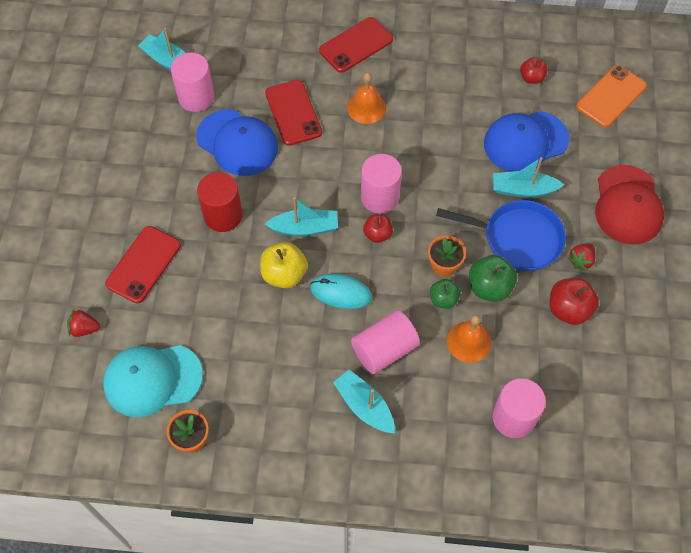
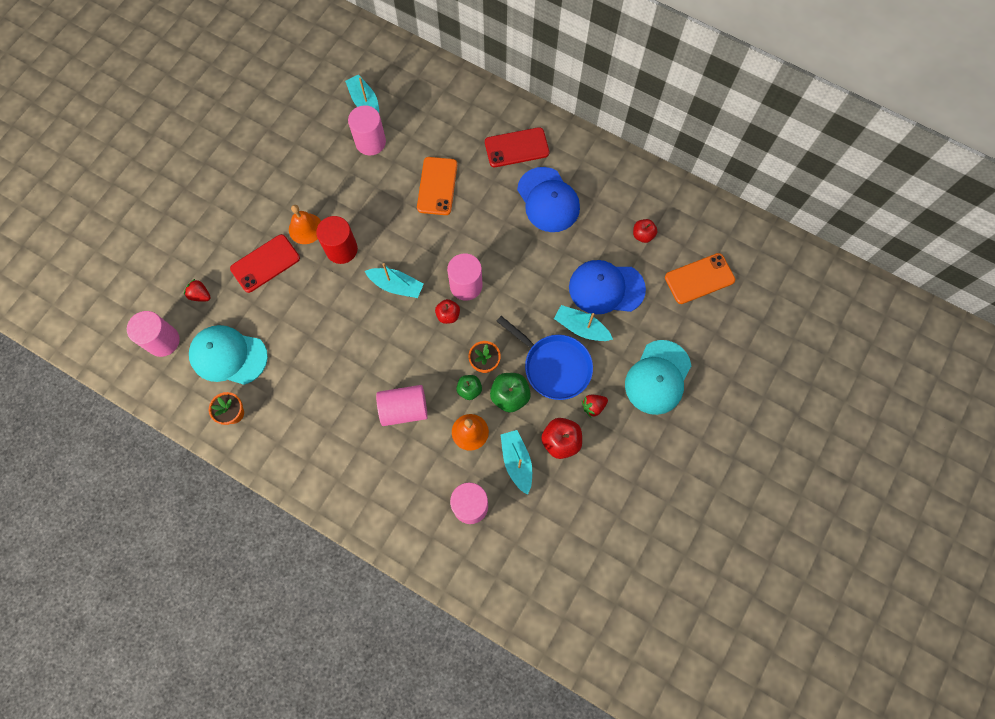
camera: 25 degrees right, 10 degrees up
(65, 397) = (163, 341): none -> pink cylinder
(237, 143) = (382, 193): blue cap -> blue cap (548, 200)
(284, 274) = (362, 316): yellow apple -> none
(293, 113) = (437, 186): red phone -> orange phone
(340, 292) = (396, 350): turquoise mouse -> none
(364, 406) = (366, 445): turquoise boat -> turquoise boat (516, 462)
(366, 107) = (496, 205): orange bell -> orange bell (305, 228)
(627, 205) = (658, 377): red cap -> turquoise cap

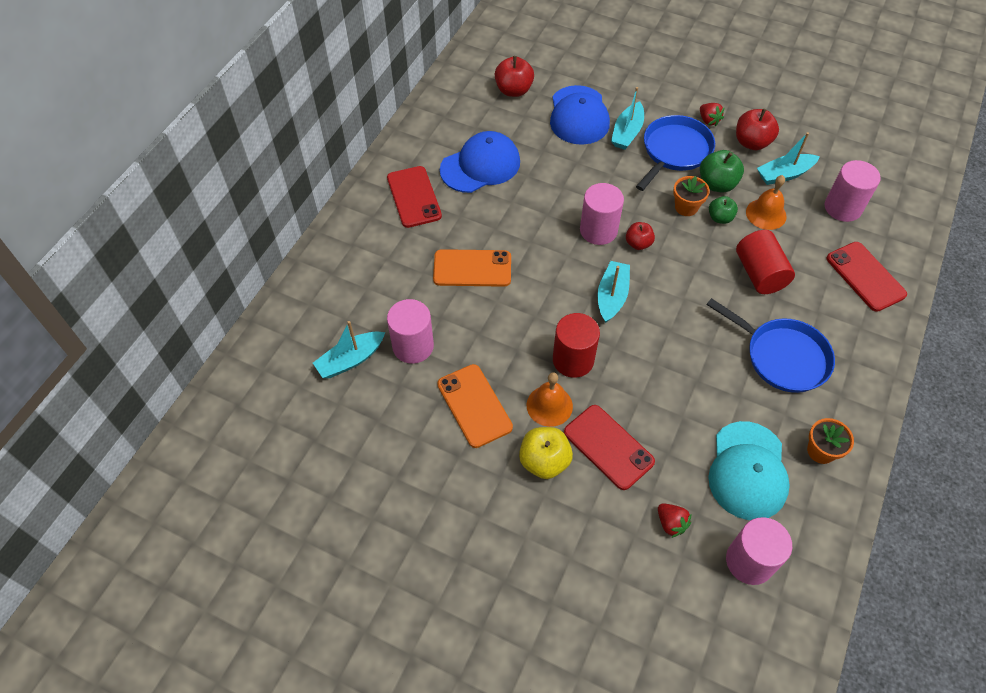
camera: 95 degrees left, 15 degrees down
(200, 295) = (671, 523): red strawberry -> red strawberry turned 60 degrees counterclockwise
(262, 220) = (544, 461): none -> yellow apple
(319, 406) = (782, 356): none -> blue pan
(389, 501) = (865, 276): none -> red phone
(404, 409) = (759, 273): pink cylinder -> red cylinder
(642, 235) = (513, 90): red apple -> red apple, size x1.56
(658, 377) = (665, 77): turquoise cap -> none
(699, 278) = (555, 50): orange phone -> orange phone (474, 406)

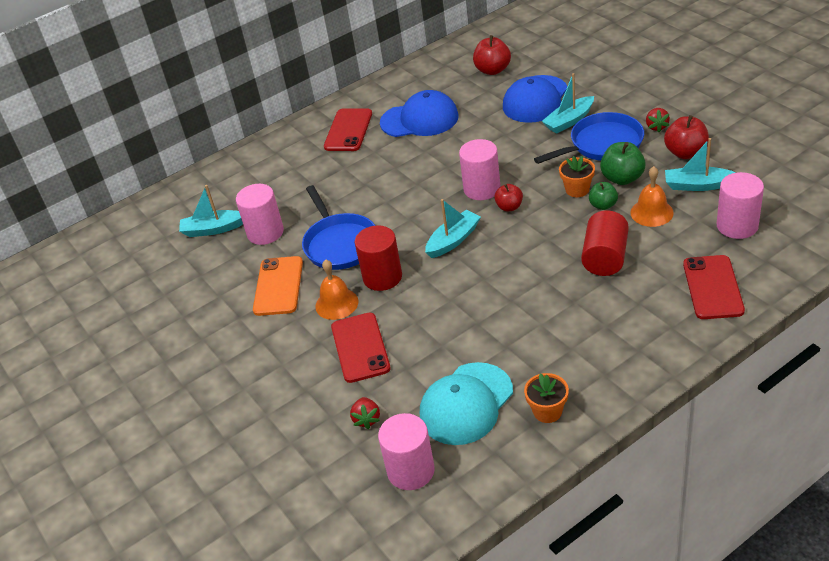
camera: 35 degrees right, 15 degrees down
(472, 268) = (354, 191): orange phone -> none
(544, 461) = (300, 341): yellow apple -> none
(782, 356) = (572, 328): blue pan -> blue pan (339, 244)

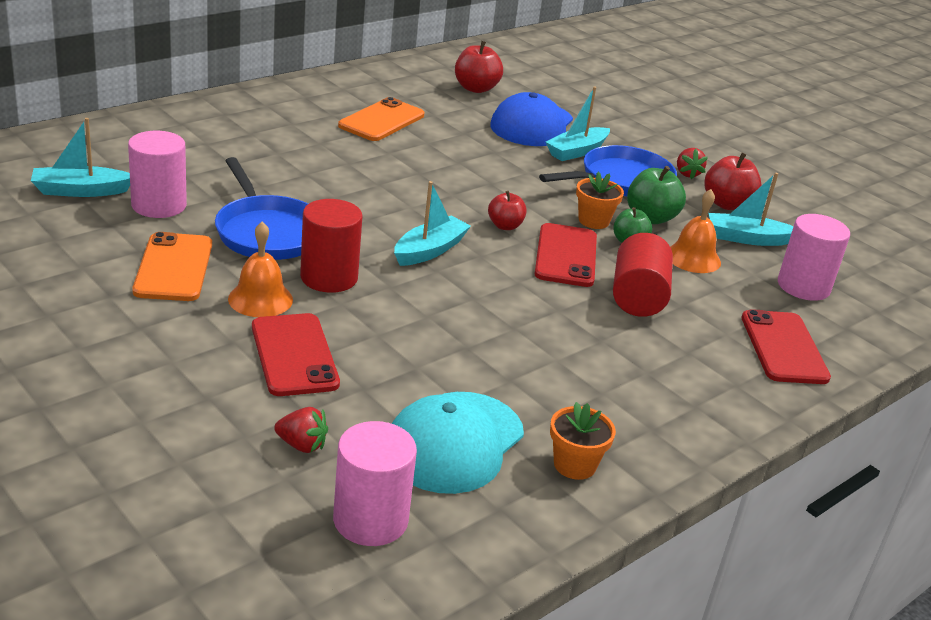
camera: 15 degrees left, 10 degrees down
(348, 130) = (284, 116): red phone -> red phone (566, 256)
(366, 419) = (302, 445): red strawberry -> red strawberry turned 60 degrees counterclockwise
(419, 119) = (381, 120): blue cap -> orange phone
(482, 189) = (467, 202): pink cylinder -> none

